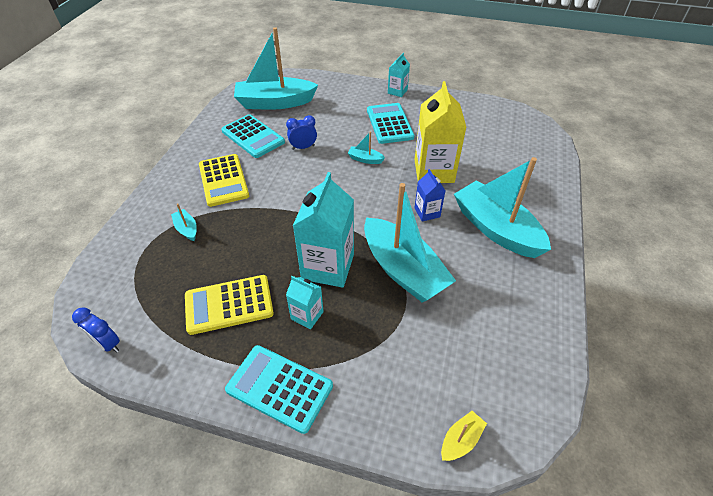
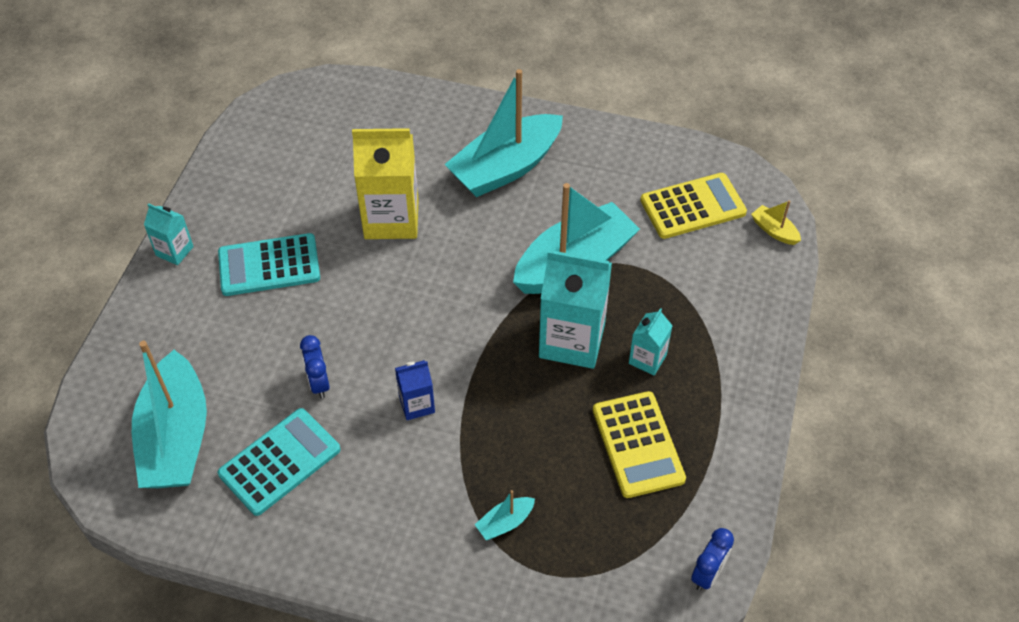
camera: 90 degrees left, 5 degrees up
(223, 180) = (395, 490): yellow calculator -> yellow calculator (693, 207)
(279, 388) = (742, 379): turquoise calculator -> none
(365, 159) = (358, 299): turquoise boat -> none
(427, 212) = (475, 233): blue carton -> blue carton (417, 404)

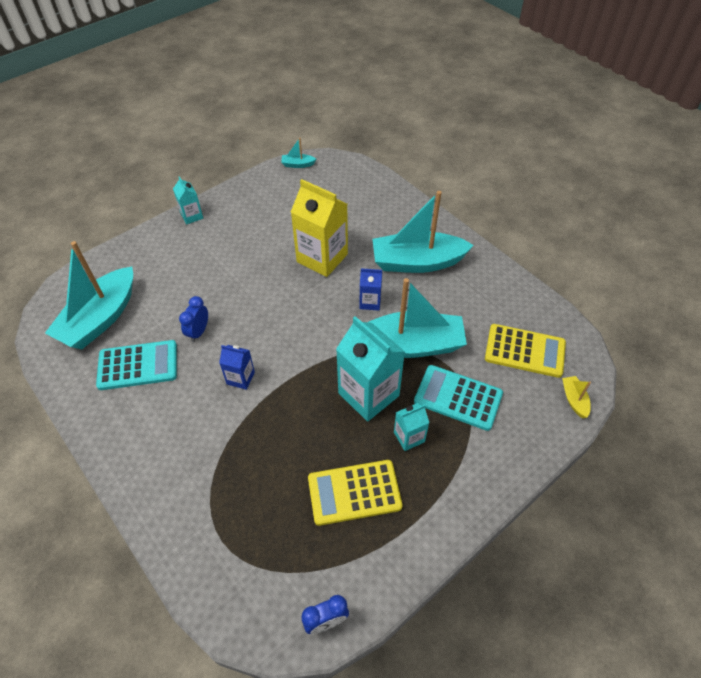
camera: 35 degrees right, 0 degrees up
(269, 265) = (232, 249): turquoise calculator -> turquoise calculator (458, 397)
(490, 240) = (370, 302): none -> blue carton
(505, 523) = (226, 488): turquoise boat -> turquoise boat (297, 164)
(637, 444) = (354, 492): yellow calculator -> yellow calculator turned 60 degrees clockwise

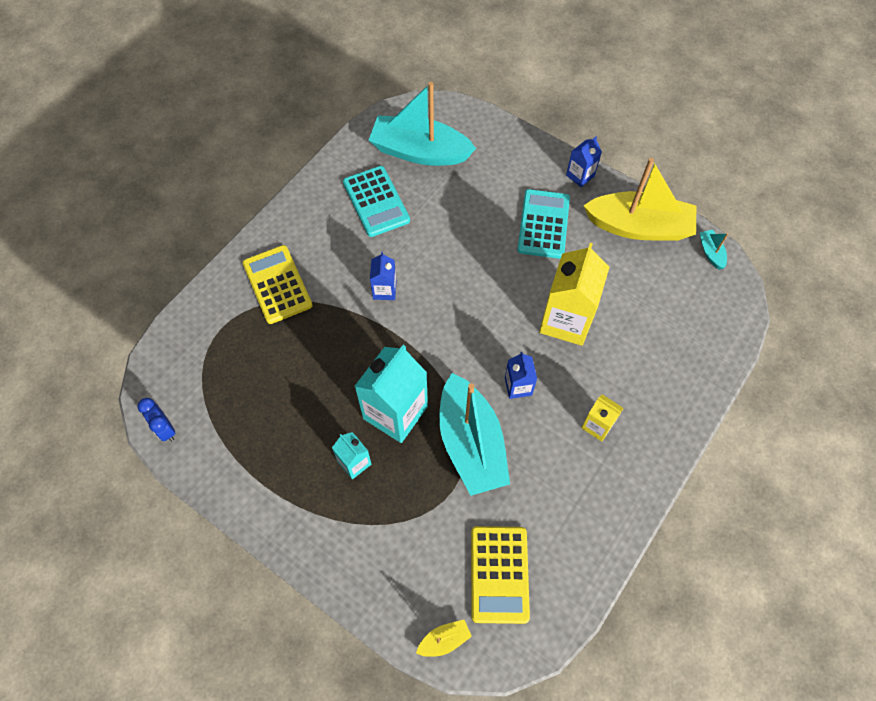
camera: 75 degrees right, 10 degrees up
(192, 216) = (580, 176): turquoise carton -> blue carton
(199, 332) = (428, 236): blue clock -> none
(257, 195) = (639, 227): none -> yellow boat
(354, 492) = (284, 424): yellow calculator -> yellow calculator (277, 284)
(417, 262) = (597, 426): turquoise boat -> yellow carton
(458, 397) = (414, 505): turquoise calculator -> turquoise calculator (543, 224)

